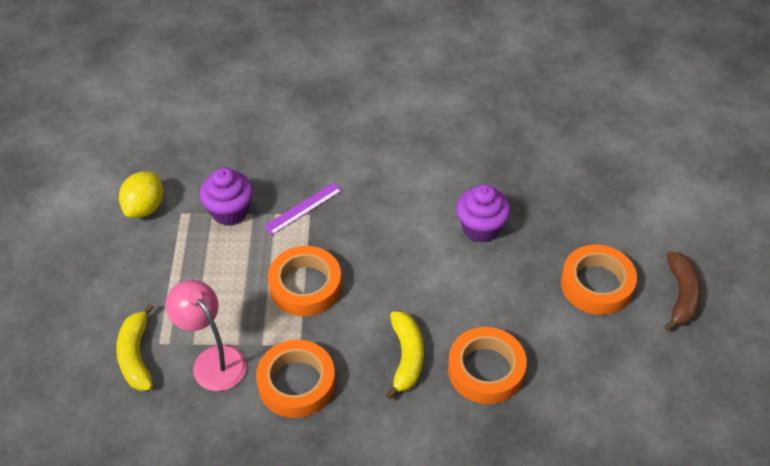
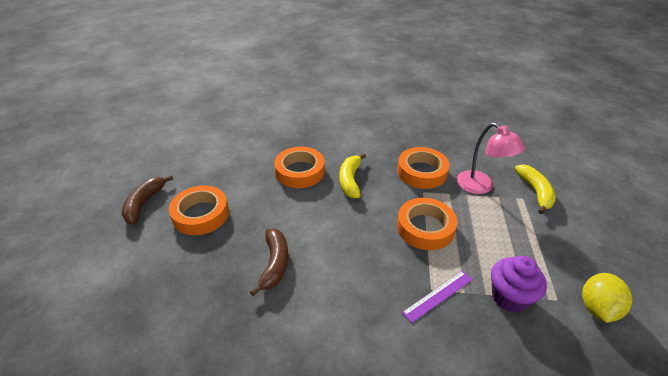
camera: 175 degrees left, 10 degrees down
(481, 228) = (274, 264): purple cupcake -> brown banana

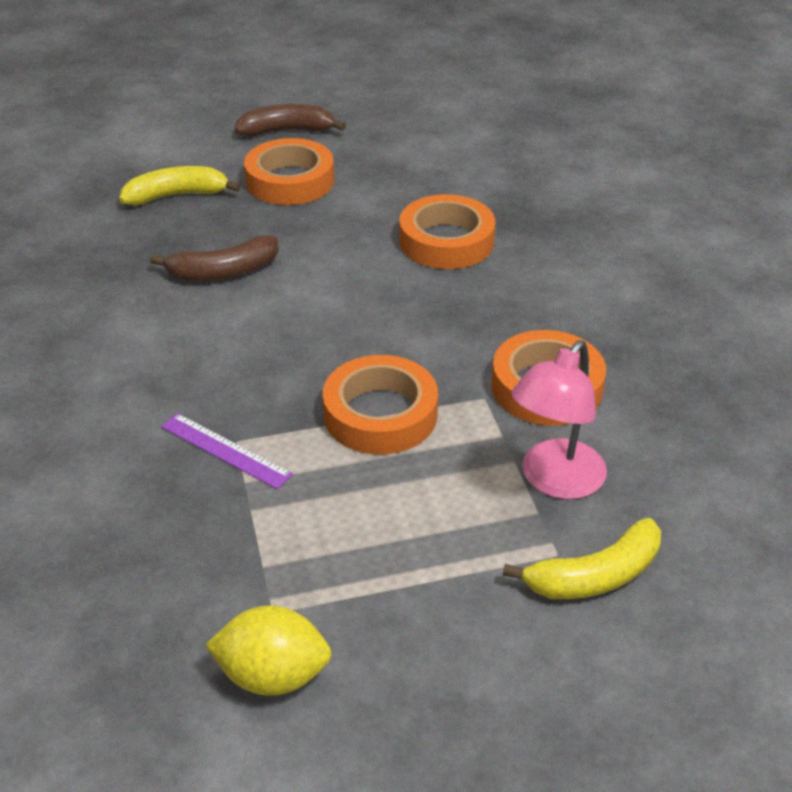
camera: 70 degrees right, 0 degrees up
(350, 180) = (458, 301): yellow banana -> yellow banana (177, 195)
(509, 297) = (254, 542): purple cupcake -> none

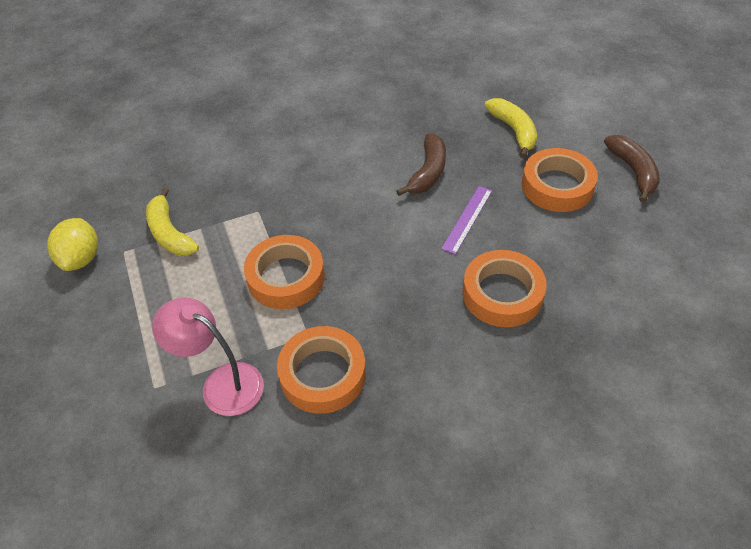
camera: 85 degrees right, 10 degrees up
(223, 271) = (428, 172): brown banana -> brown banana turned 135 degrees counterclockwise
(225, 450) = (249, 208): purple ruler -> purple ruler (467, 219)
(594, 576) = (133, 410): yellow banana -> yellow banana (170, 233)

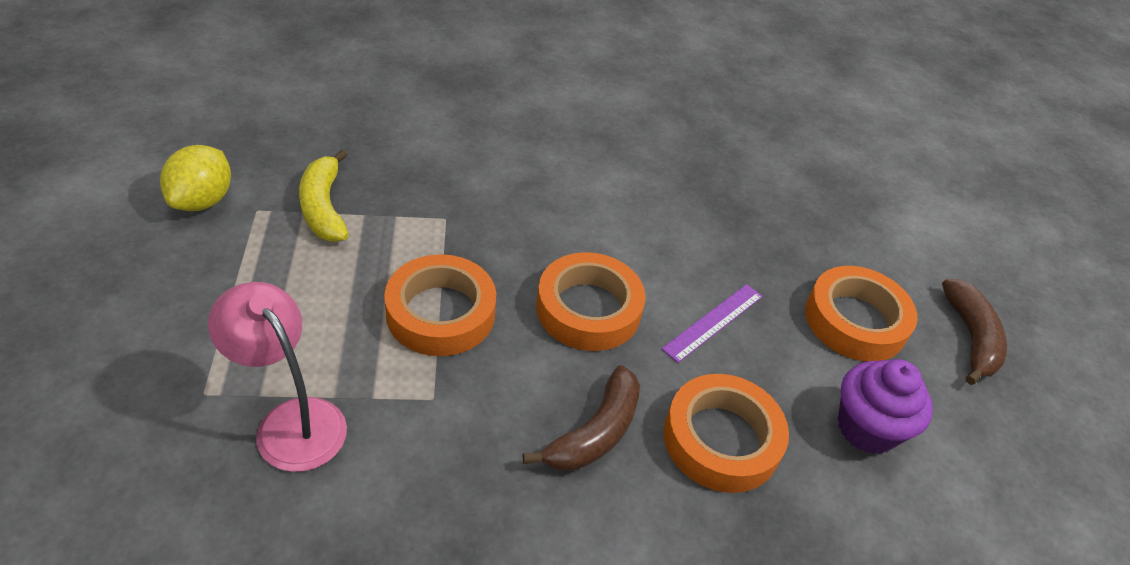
camera: 10 degrees right, 5 degrees down
(323, 374) = (428, 459): orange tape -> orange tape (588, 309)
(428, 172) = (685, 244): brown banana -> brown banana (595, 433)
(514, 131) = (822, 230): yellow banana -> none
(589, 253) = (866, 428): none -> purple cupcake

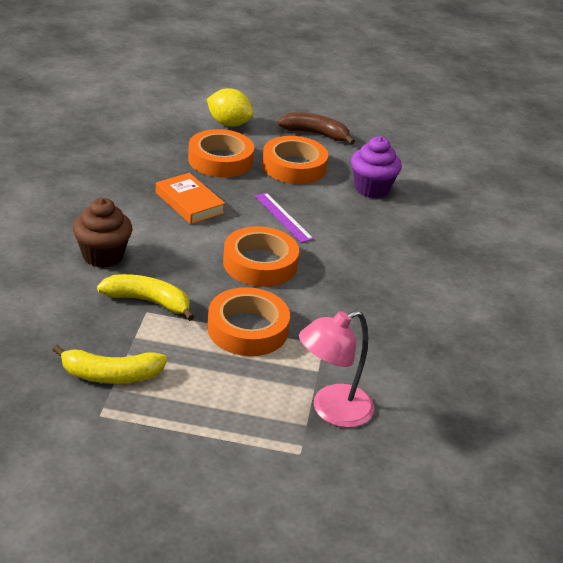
camera: 75 degrees left, 10 degrees down
(202, 200) = (75, 449): yellow lemon -> yellow lemon (229, 124)
(464, 217) = (148, 301): none -> yellow banana
(536, 168) = (103, 256): none -> brown cupcake
(595, 433) = (360, 283): brown banana -> none
(687, 223) = (189, 203): none -> orange book
(721, 439) = (372, 239): orange tape -> orange tape (220, 160)

